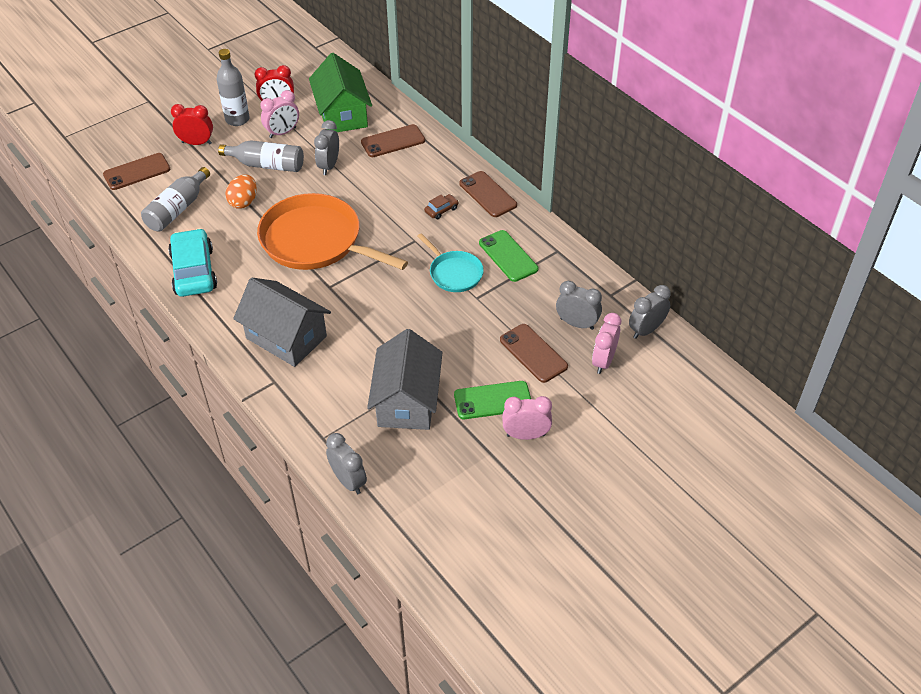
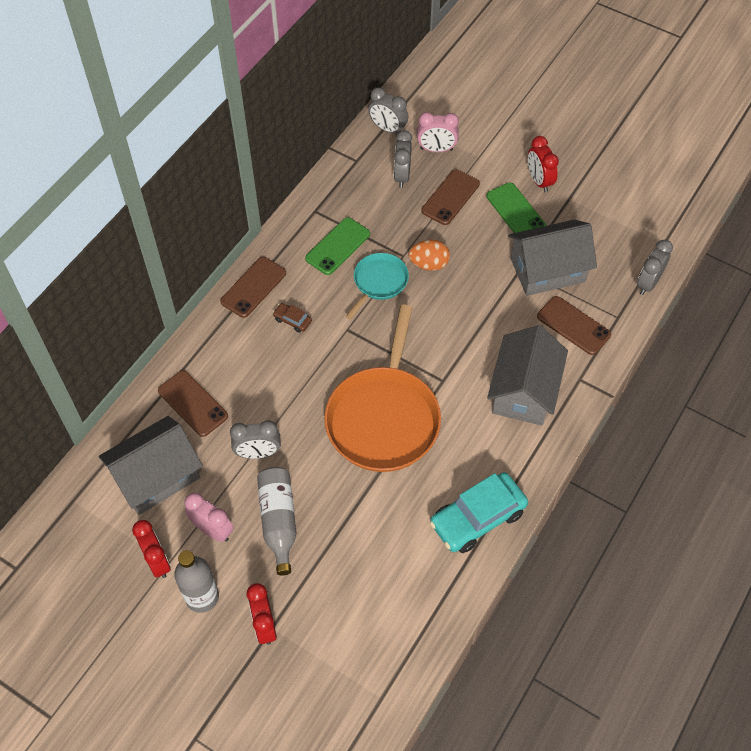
camera: 110 degrees left, 10 degrees up
(137, 172) = (343, 671): brown phone -> brown phone (573, 325)
(178, 209) = (390, 585): grey bottle -> none
(243, 202) = (351, 518): orange egg -> orange egg (429, 264)
(342, 114) = (156, 476): green house -> grey house
(526, 435) = (539, 181): pink clock -> red clock

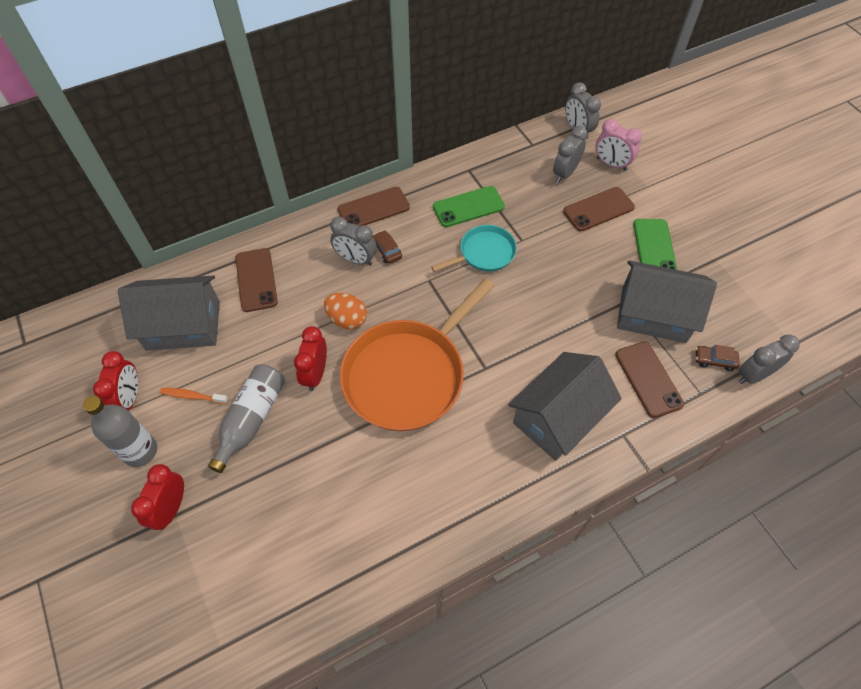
camera: 30 degrees right, 0 degrees up
(212, 530) = (192, 396): pink clock -> orange toothbrush
(258, 453) = (278, 349): grey clock -> grey clock (356, 259)
(429, 264) = (540, 258): orange egg -> orange egg (347, 319)
(477, 518) = (432, 518): turquoise car -> none
(539, 181) = (694, 230): red clock -> red clock (315, 374)
(614, 285) = (714, 360): none -> brown car

